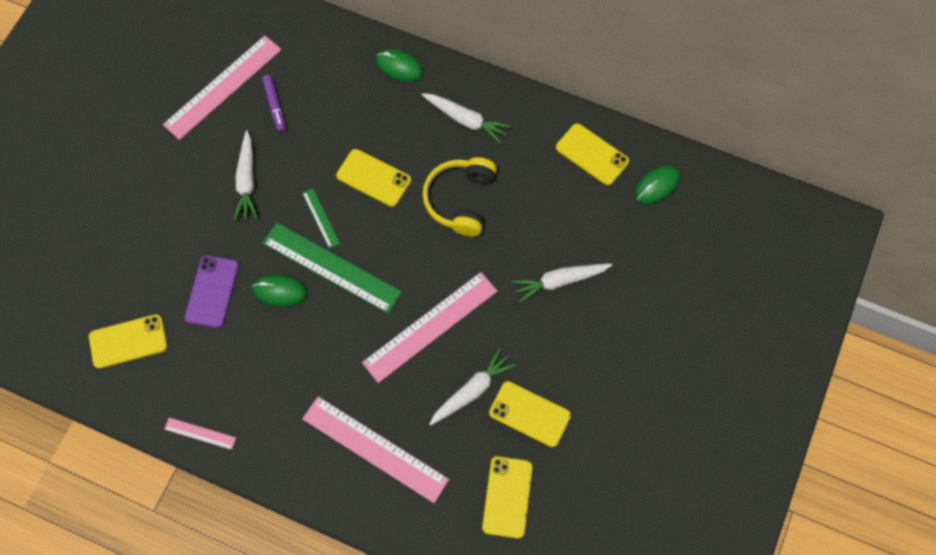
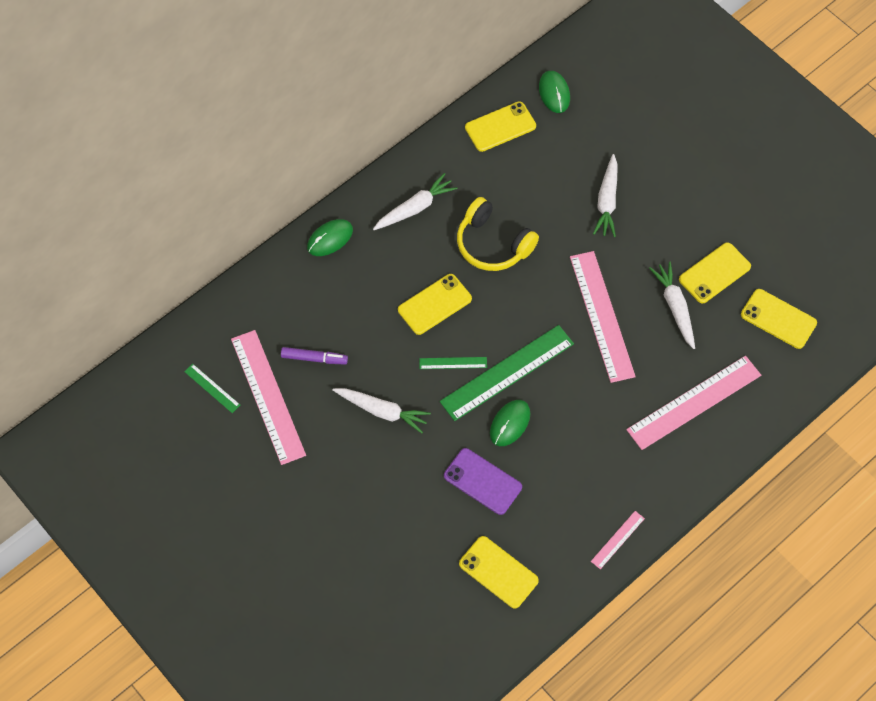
camera: 65 degrees left, 5 degrees down
(128, 341) = (498, 572): yellow phone -> yellow phone turned 60 degrees counterclockwise
(212, 43) = (212, 388): none -> green ruler

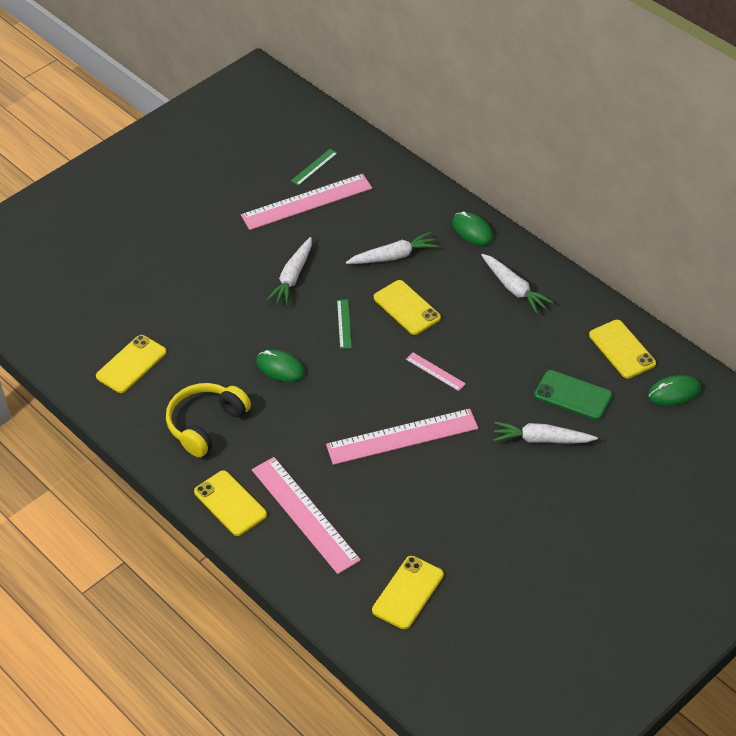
camera: 90 degrees right, 15 degrees down
(314, 358) = (345, 228): purple marker -> none
(482, 481) = (221, 350): purple phone -> none
(493, 244) = (478, 348): yellow headphones -> yellow headphones (206, 424)
(507, 372) = (335, 364): green ruler -> none
(555, 171) = (573, 395): none -> green phone
(617, 540) = (157, 451): pink ruler -> pink ruler (435, 371)
(675, 307) = (416, 498): white carrot -> white carrot (393, 256)
(714, 273) = (461, 534): yellow phone -> yellow phone (230, 503)

